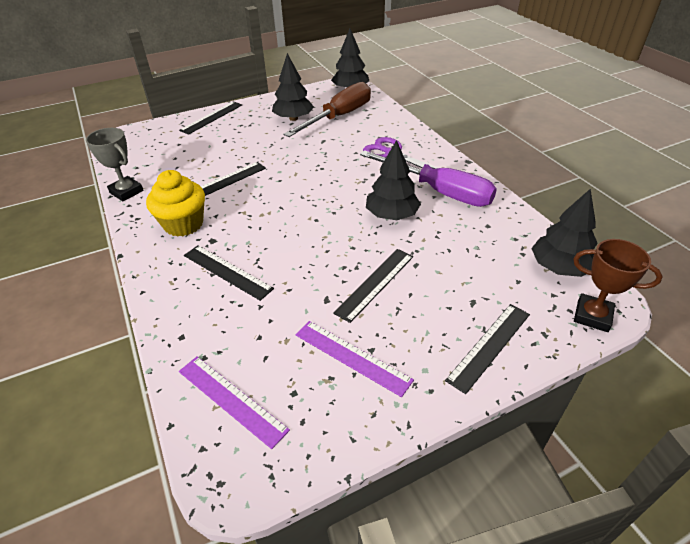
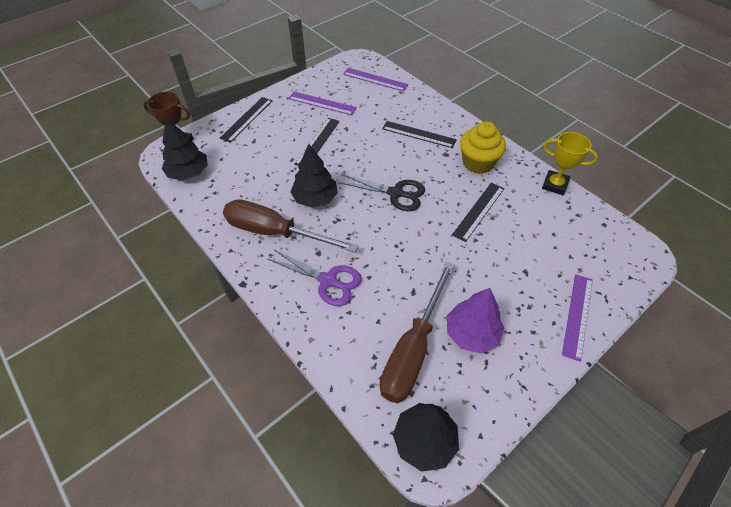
camera: 165 degrees right, 10 degrees up
(126, 192) = (554, 185): grey trophy -> yellow trophy
(212, 117) = (577, 315): black ruler -> purple ruler
(293, 118) = (471, 333): black tree -> purple tree
(299, 207) = (396, 193): none -> black scissors
(439, 191) = (275, 232): purple screwdriver -> brown screwdriver

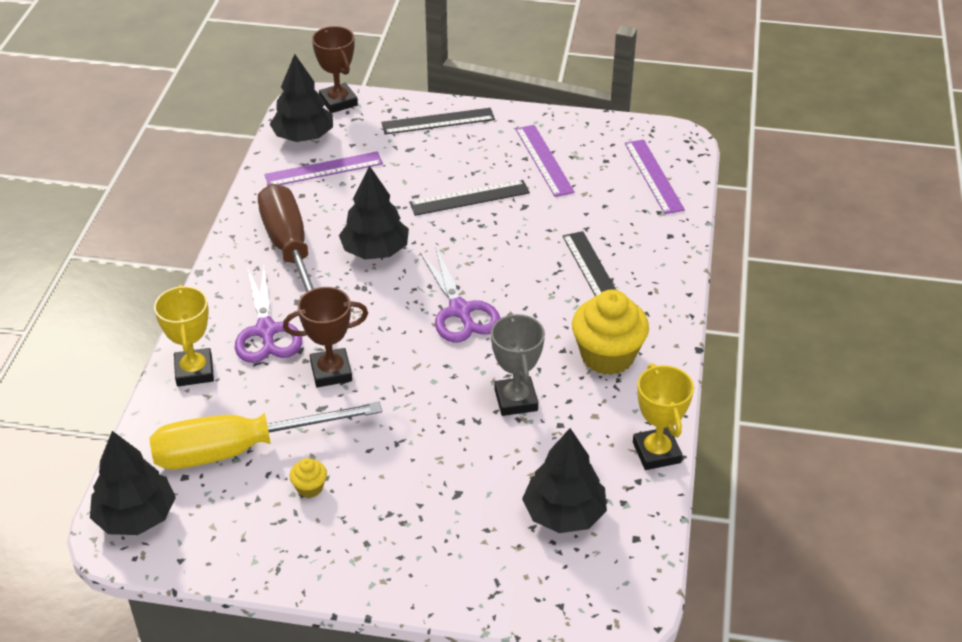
camera: 50 degrees right, 10 degrees down
(326, 335) = (194, 371): none -> yellow trophy
(389, 271) = (331, 372): none -> brown trophy
(396, 193) = (460, 311): black scissors -> purple scissors
(413, 349) = (240, 449): brown screwdriver -> yellow screwdriver
(471, 333) = (310, 487): purple tree -> yellow cupcake
(478, 211) = (516, 400): black ruler -> grey trophy
(570, 239) = (564, 513): none -> black tree
(577, 315) = (434, 575): purple ruler -> purple ruler (324, 169)

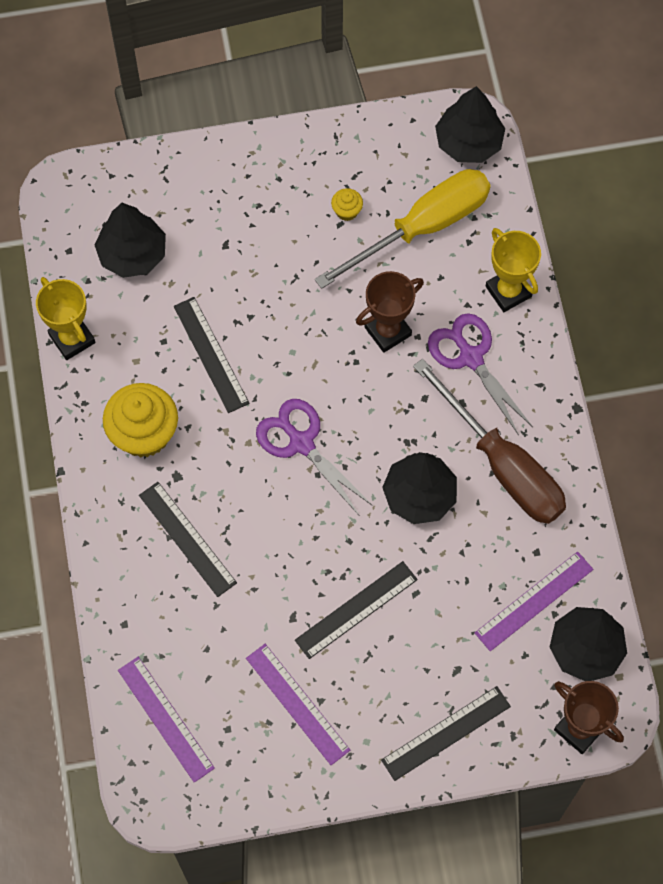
camera: 160 degrees right, 25 degrees up
(516, 400) = (211, 354): grey trophy -> black ruler

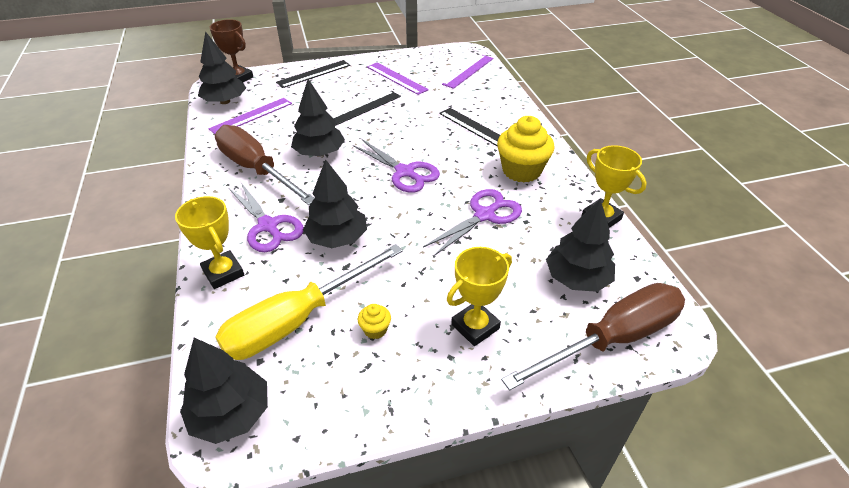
camera: 175 degrees right, 25 degrees down
(124, 184) = (612, 339): none -> brown screwdriver
(165, 719) = (468, 71): purple ruler -> purple ruler turned 75 degrees clockwise
(211, 354) = (484, 215): black ruler -> purple scissors
(250, 207) = (475, 326): none -> yellow trophy
(388, 331) = (337, 238): brown trophy -> black tree

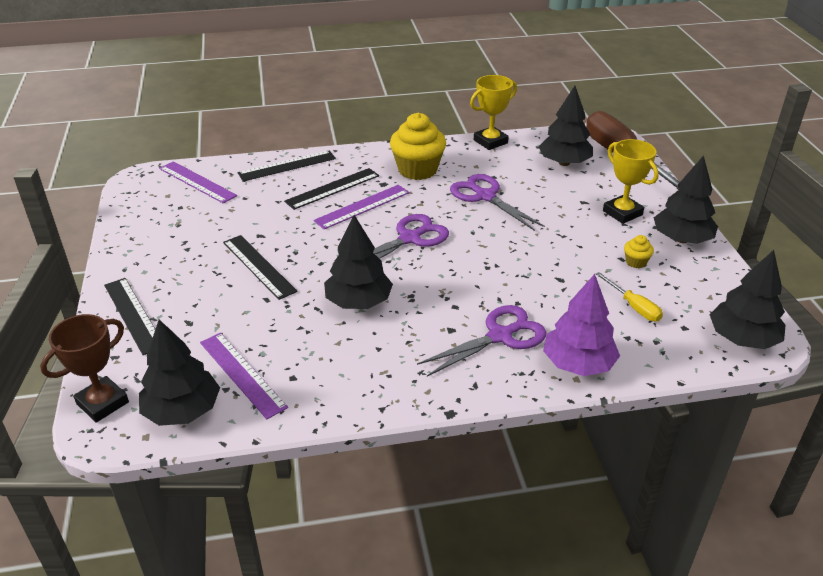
camera: 85 degrees left, 5 degrees down
(223, 273) = (578, 364): yellow trophy -> purple tree
(256, 169) = (386, 355): brown screwdriver -> none
(297, 320) = (634, 307): yellow screwdriver -> yellow screwdriver, size x0.43
(337, 238) = (520, 285): black tree -> black tree (681, 239)
(396, 78) = (188, 237): purple ruler -> purple ruler (362, 206)
(504, 104) = (287, 166): none -> black ruler

